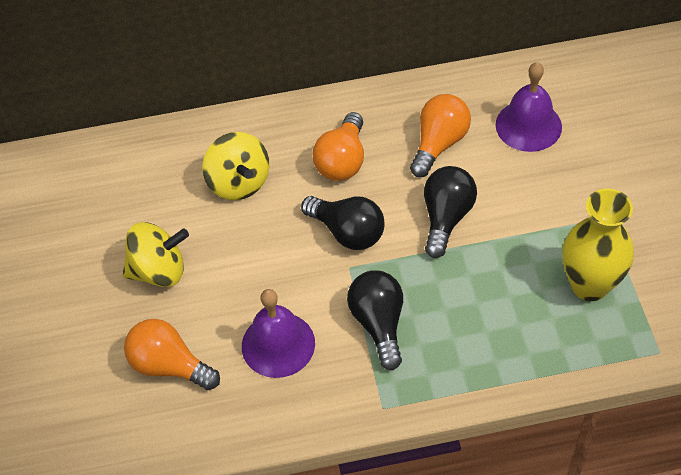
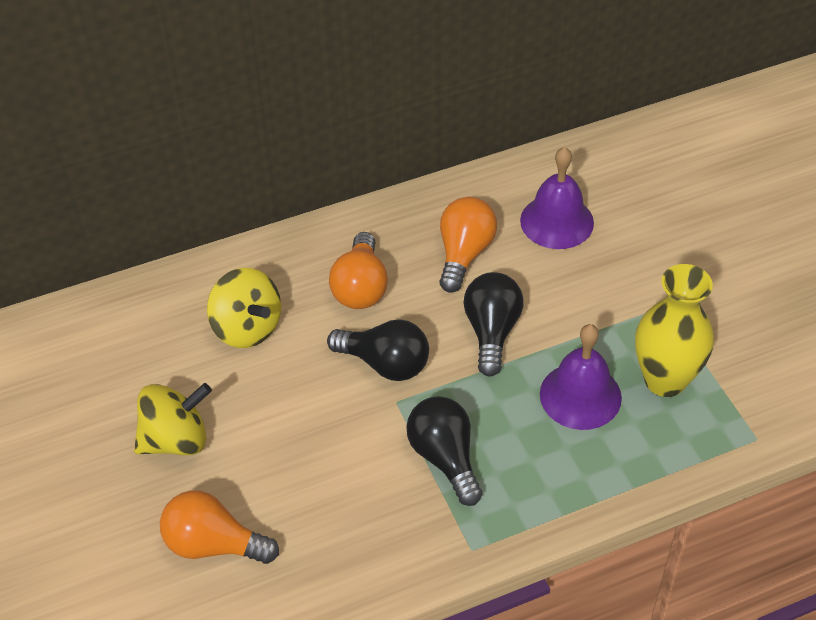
camera: 15 degrees left, 5 degrees down
(278, 344) = (335, 499): purple bell -> purple bell (580, 395)

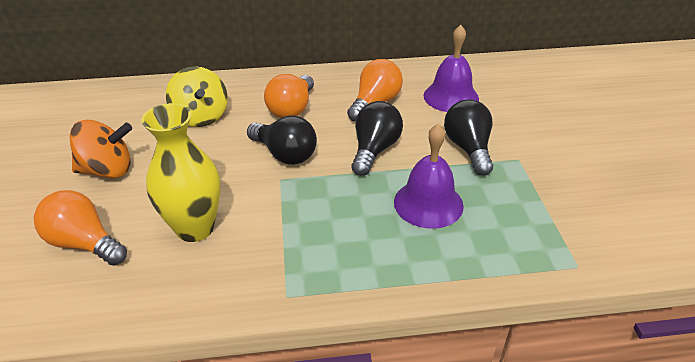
camera: 15 degrees right, 10 degrees down
(176, 439) = (108, 170): yellow spinning top -> orange spinning top
(445, 458) = (298, 223): black light bulb -> black light bulb (468, 149)
(665, 380) = (504, 207): yellow vase -> yellow vase (195, 228)

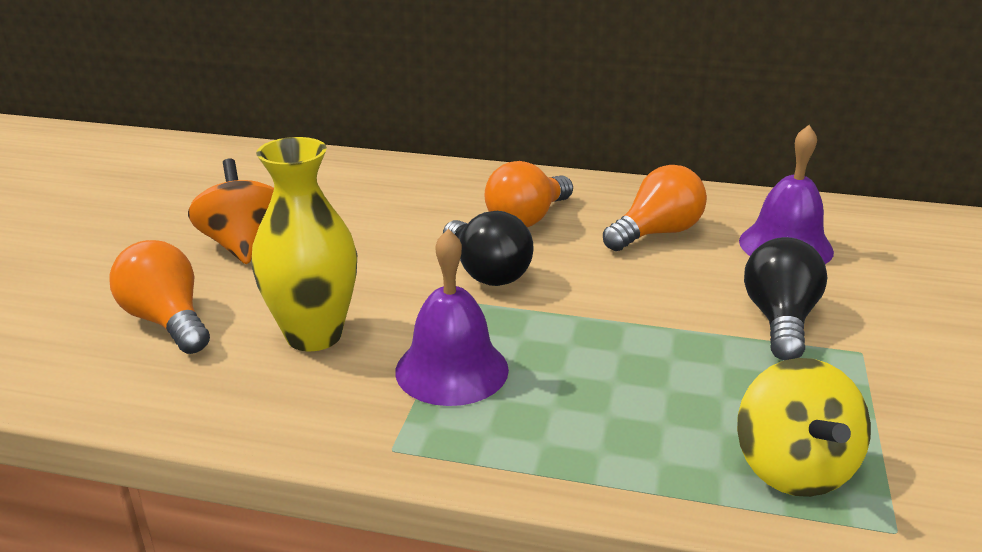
camera: 20 degrees right, 10 degrees down
(108, 170) = (242, 245): orange spinning top -> orange spinning top turned 120 degrees counterclockwise
(201, 117) = (395, 206): yellow spinning top -> yellow spinning top (793, 468)
(374, 150) = (624, 292): black light bulb -> none
(428, 203) = (673, 380): purple bell -> purple bell (452, 369)

